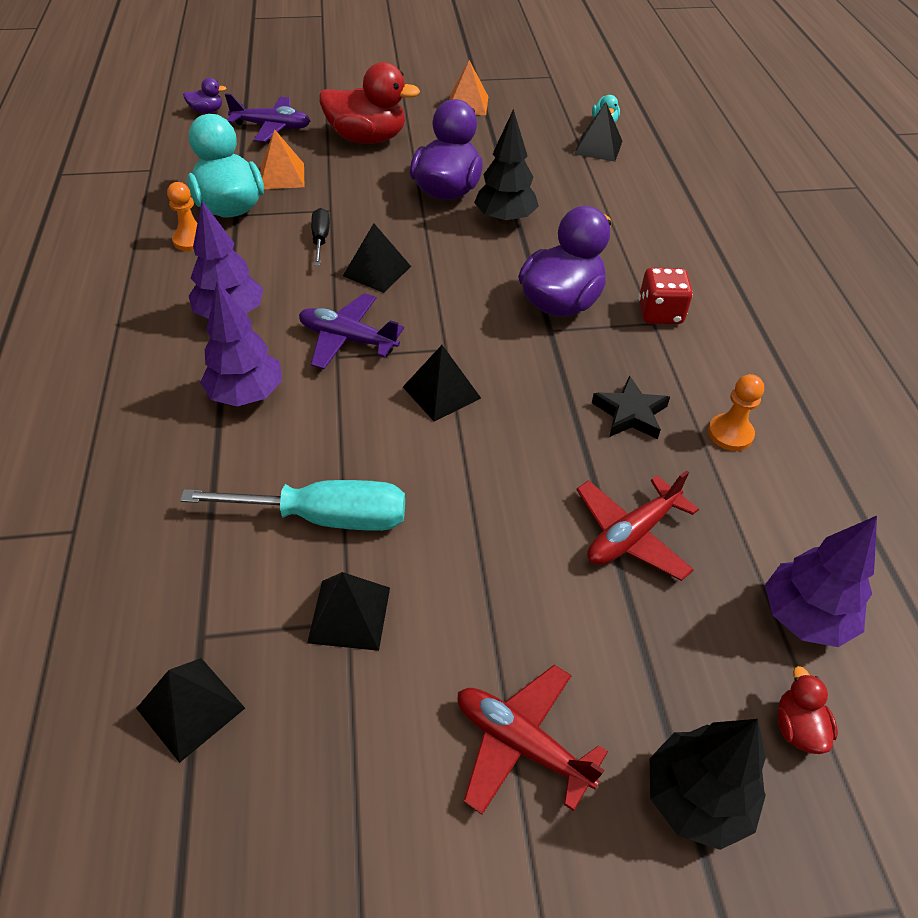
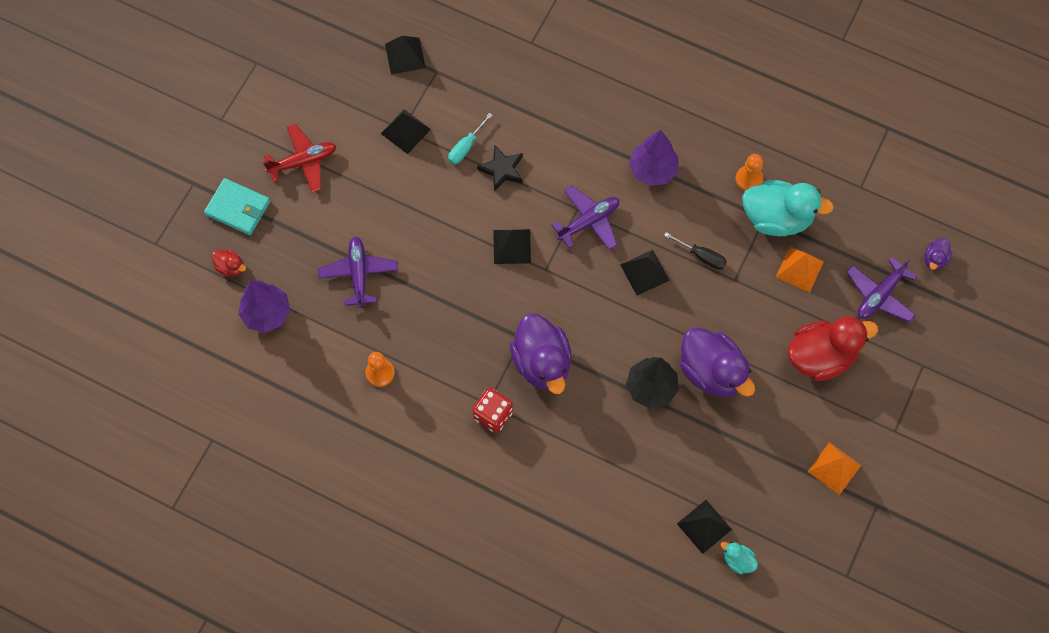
camera: 125 degrees right, 20 degrees up
(247, 395) = (576, 149): purple tree -> none
(323, 517) = (466, 147): turquoise screwdriver -> turquoise screwdriver, size x0.54
(367, 138) = (821, 356): red duck -> red duck turned 150 degrees counterclockwise
(630, 413) = (429, 332): black star -> black star (502, 170)
(631, 535) = (359, 274): red plane -> purple plane
(696, 798) = (238, 208): black tree -> turquoise wallet

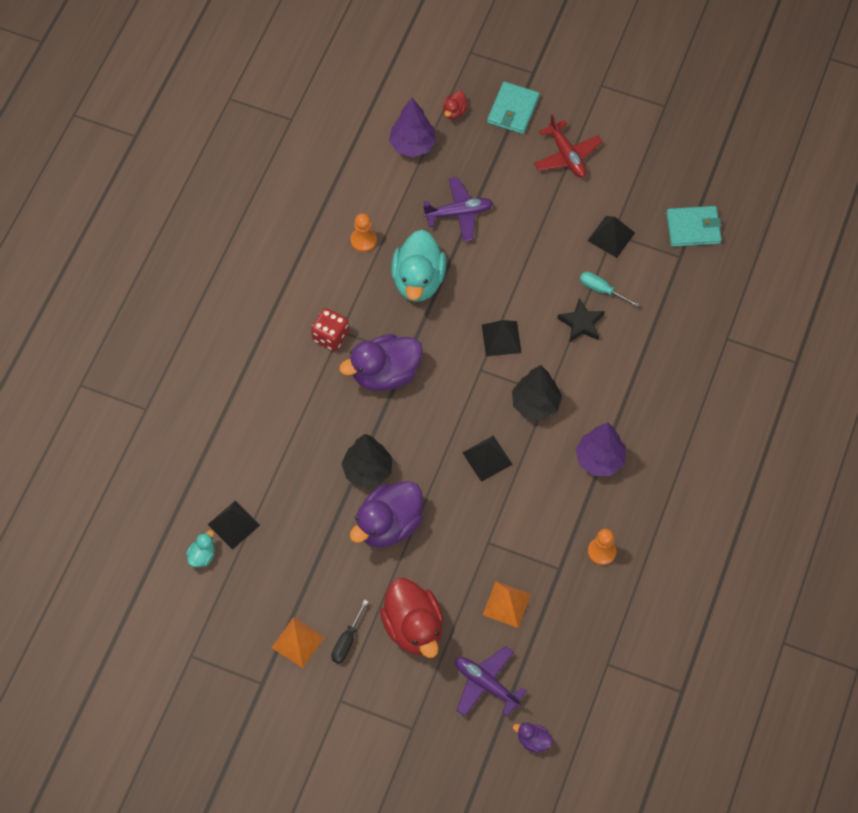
camera: 85 degrees right, 5 degrees down
(405, 56) = (693, 228): black pyramid -> turquoise wallet
(588, 221) = (535, 404): purple plane -> black tree
(701, 256) = (510, 510): black screwdriver -> black screwdriver (347, 640)
(777, 218) = (561, 580): turquoise duck -> turquoise duck (418, 280)

